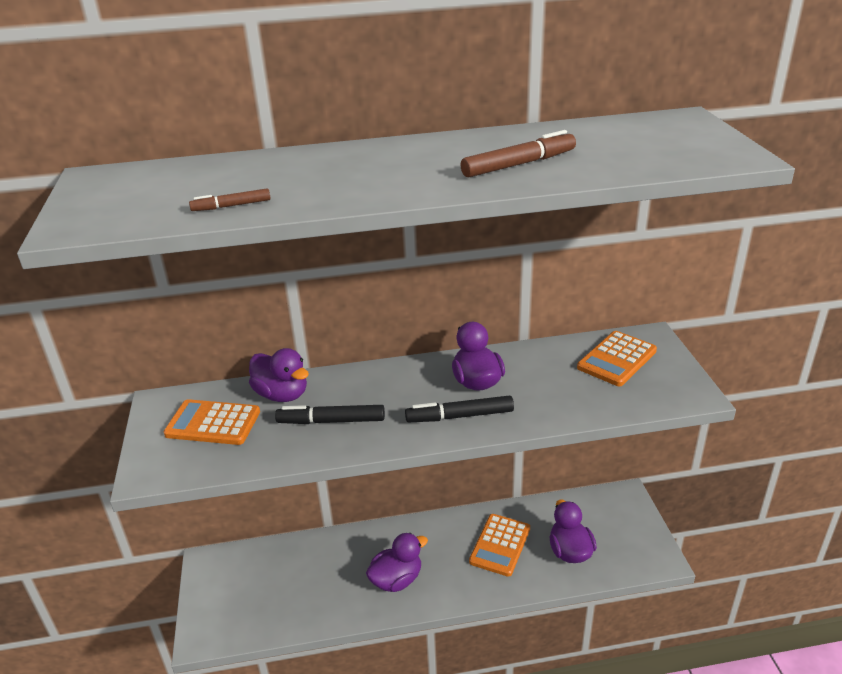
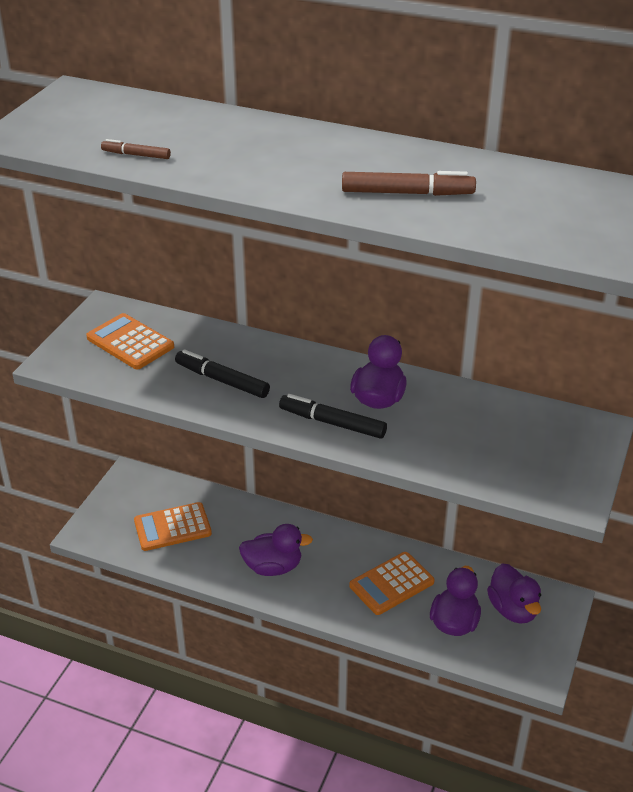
camera: 30 degrees right, 5 degrees up
(282, 394) = (203, 340): purple duck -> purple duck (513, 609)
(617, 359) = (537, 434): orange calculator -> orange calculator (172, 527)

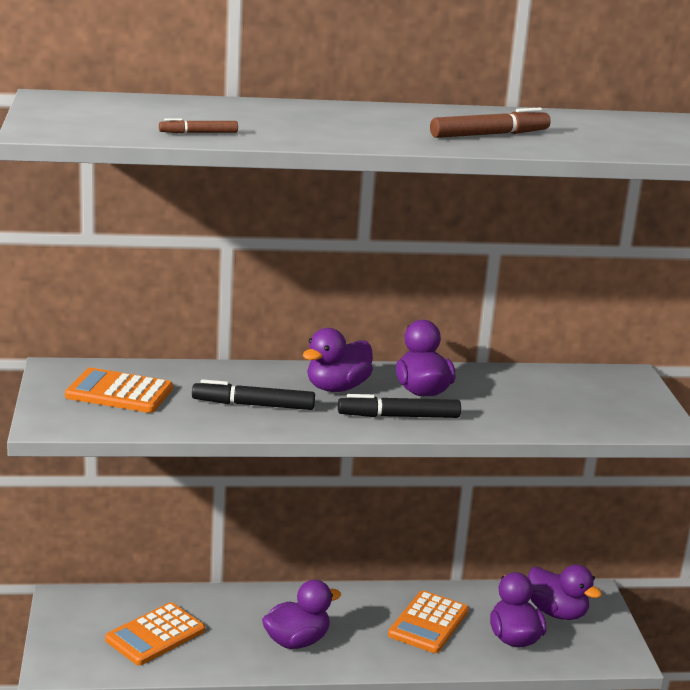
camera: 30 degrees left, 15 degrees down
(307, 378) = (337, 388): none -> purple duck

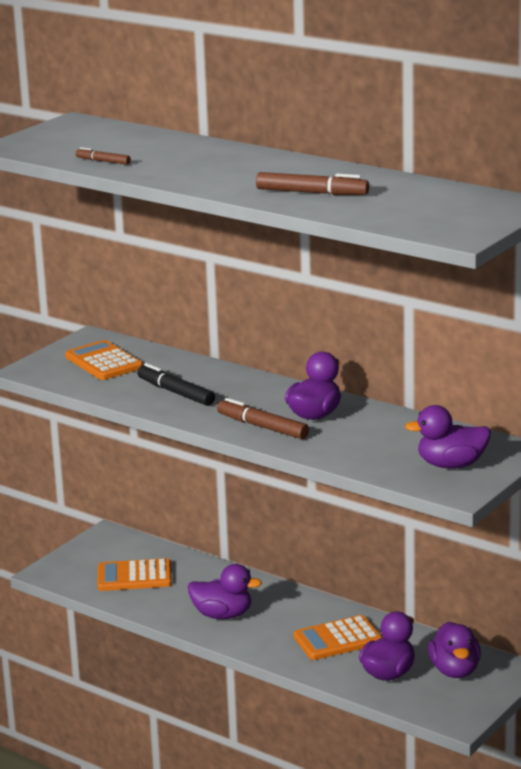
camera: 45 degrees right, 0 degrees up
(337, 388) = (256, 397): purple duck -> purple duck (451, 465)
(399, 416) = (262, 427): black marker -> brown marker

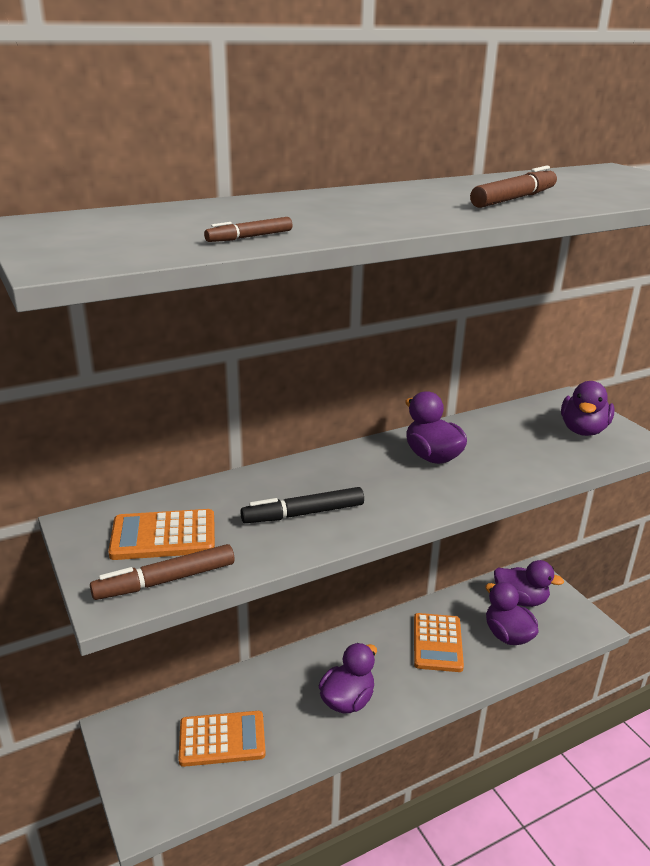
camera: 65 degrees left, 5 degrees up
(134, 576) = (222, 739): orange calculator -> orange calculator turned 120 degrees counterclockwise
(262, 427) = (438, 490): brown marker -> brown marker (165, 581)

